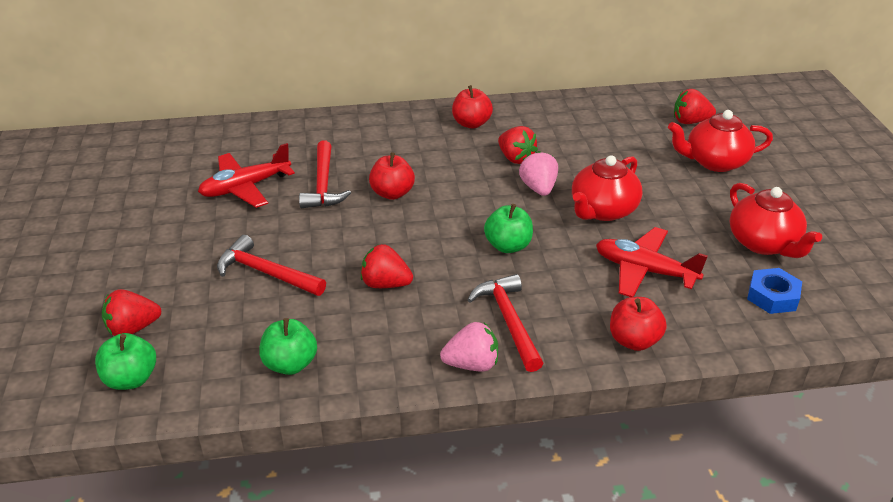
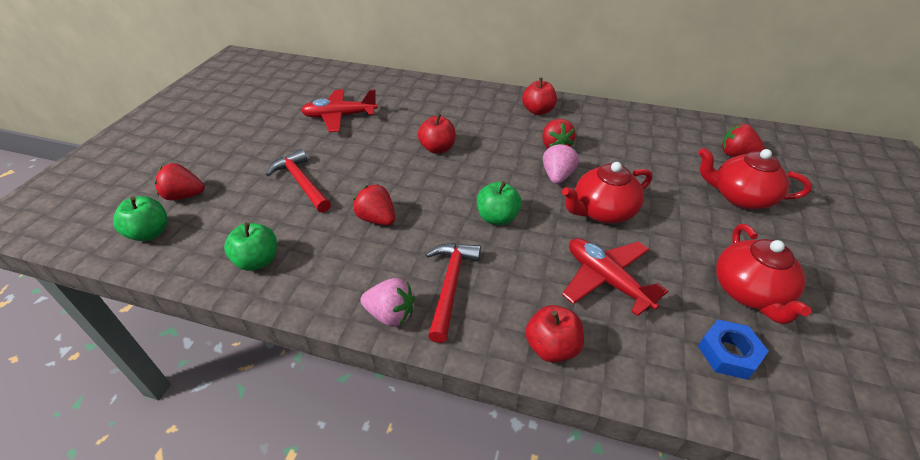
camera: 25 degrees right, 5 degrees up
(323, 184) = (393, 128): red hammer -> none

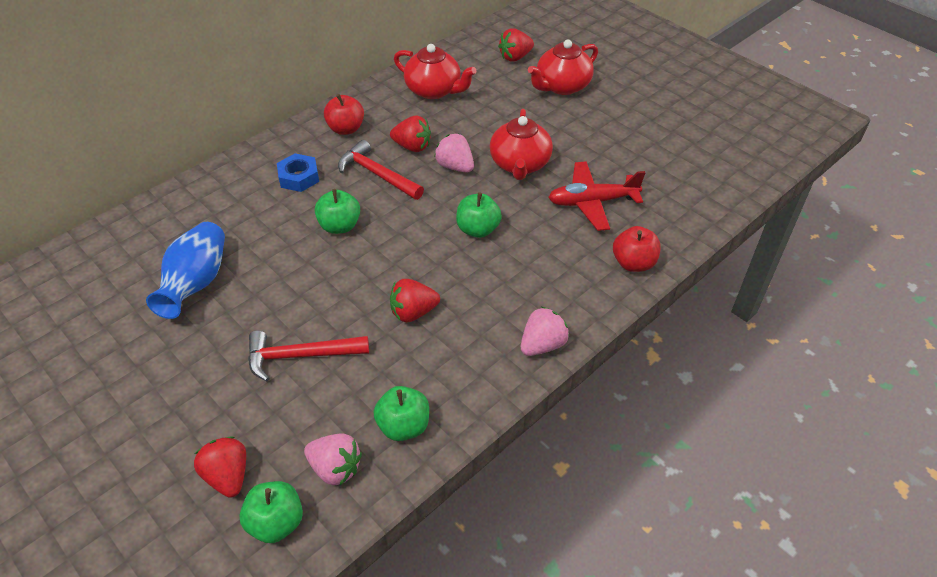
camera: 60 degrees left, 5 degrees up
(184, 196) = (228, 476): red strawberry -> red strawberry turned 120 degrees clockwise
(205, 241) = (335, 468): none -> pink strawberry
(340, 117) = (196, 283): red plane -> blue vase
(437, 148) = (340, 226): red apple -> green apple
(450, 286) = (536, 294): red hammer -> red hammer (377, 174)
(728, 353) = (688, 181): blue nut -> blue nut (299, 177)
(749, 292) = (649, 141): red teapot -> red teapot (434, 90)

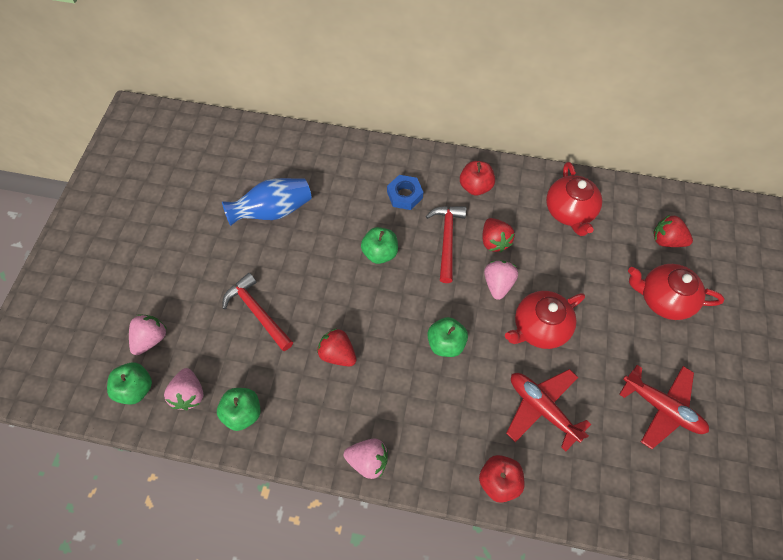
camera: 55 degrees right, 15 degrees up
(228, 476) = (151, 339): red strawberry -> pink strawberry
(648, 137) = (661, 407): none -> red plane

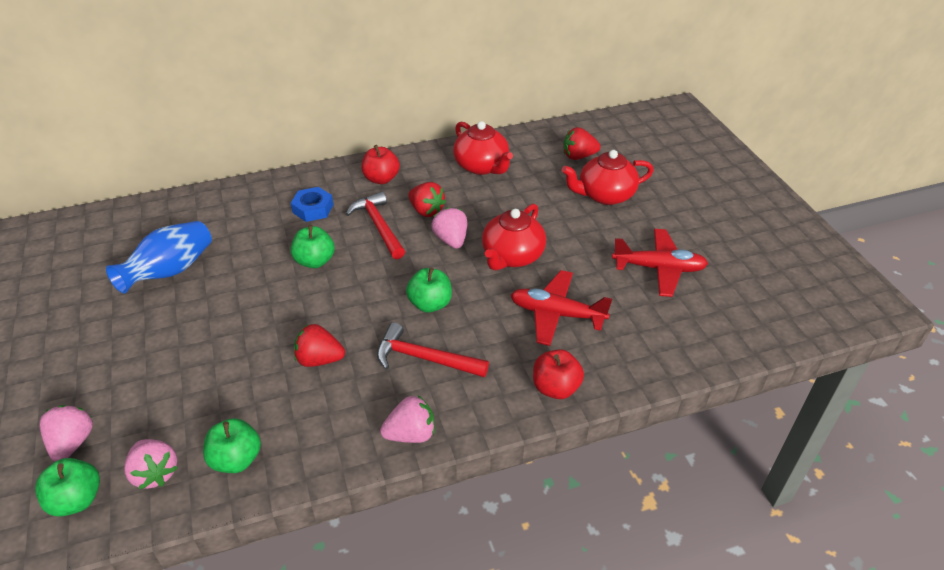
camera: 30 degrees left, 20 degrees down
(257, 312) = (201, 363): red hammer -> red hammer (425, 358)

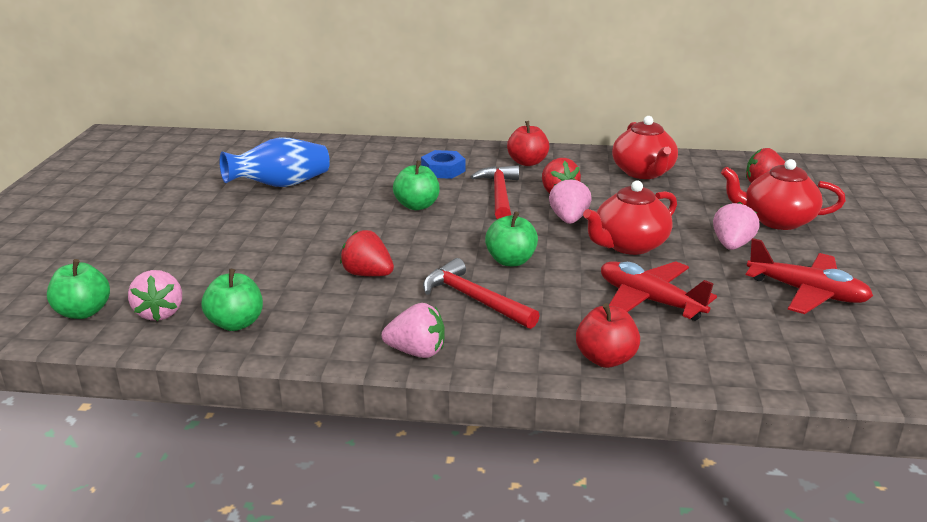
camera: 25 degrees right, 15 degrees down
(72, 443) = (111, 275): pink strawberry -> pink strawberry (732, 245)

